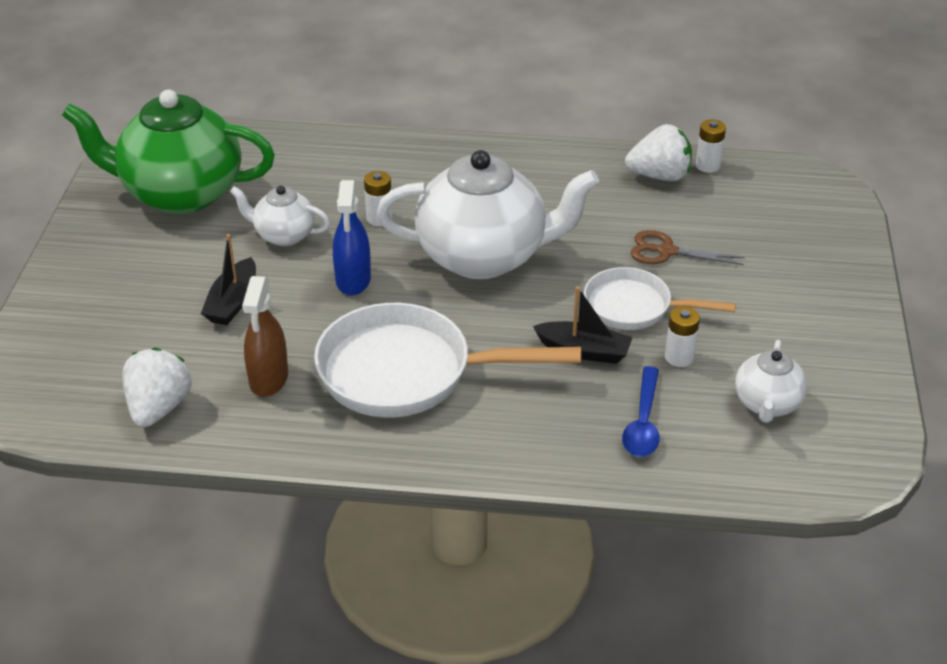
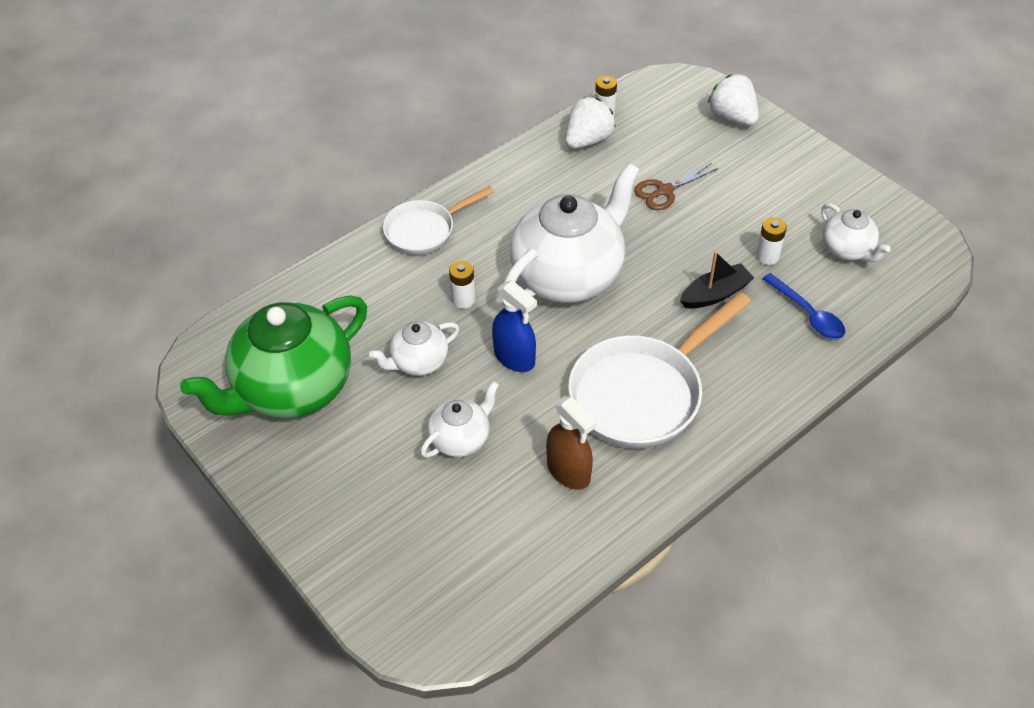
camera: 45 degrees left, 10 degrees up
(158, 408) = (531, 555): white strawberry -> white strawberry (732, 117)
(233, 302) = (461, 439): black boat -> white teapot
(634, 307) = (700, 243): white pan -> white pan (425, 230)

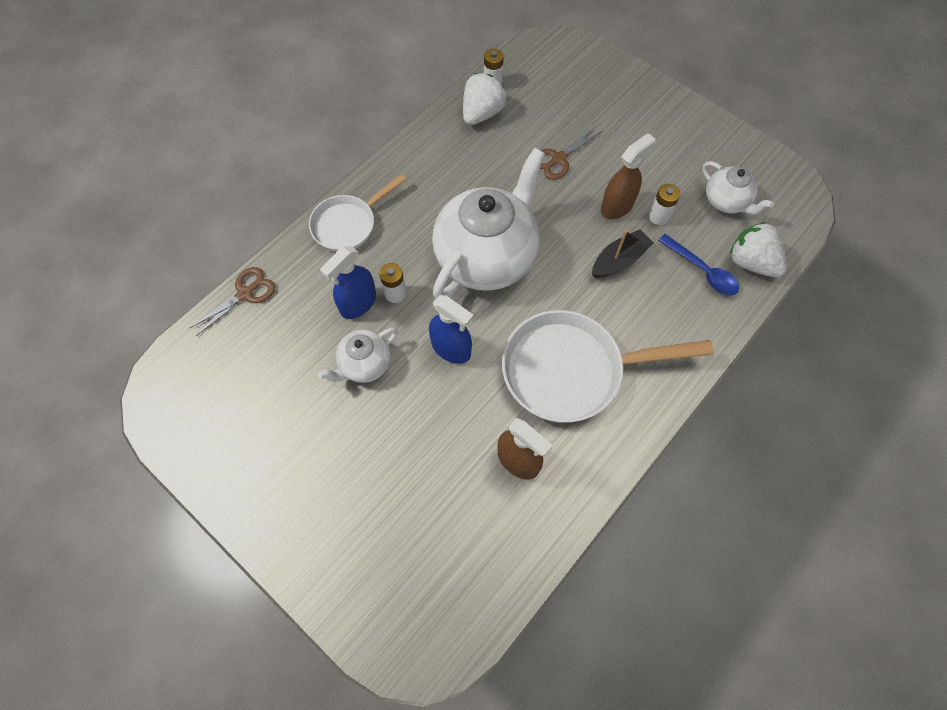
camera: 10 degrees left, 15 degrees up
(293, 389) = (252, 408): green teapot -> none
(305, 283) = (245, 294): none -> brown scissors
(422, 305) = (358, 303): none -> blue spray bottle
(461, 439) = (416, 440): white teapot -> none
(642, 393) = (571, 371): white pan -> white pan turned 45 degrees clockwise
(722, 242) = (617, 206): none -> brown spray bottle
(732, 117) = (606, 76): white strawberry -> white strawberry (751, 262)

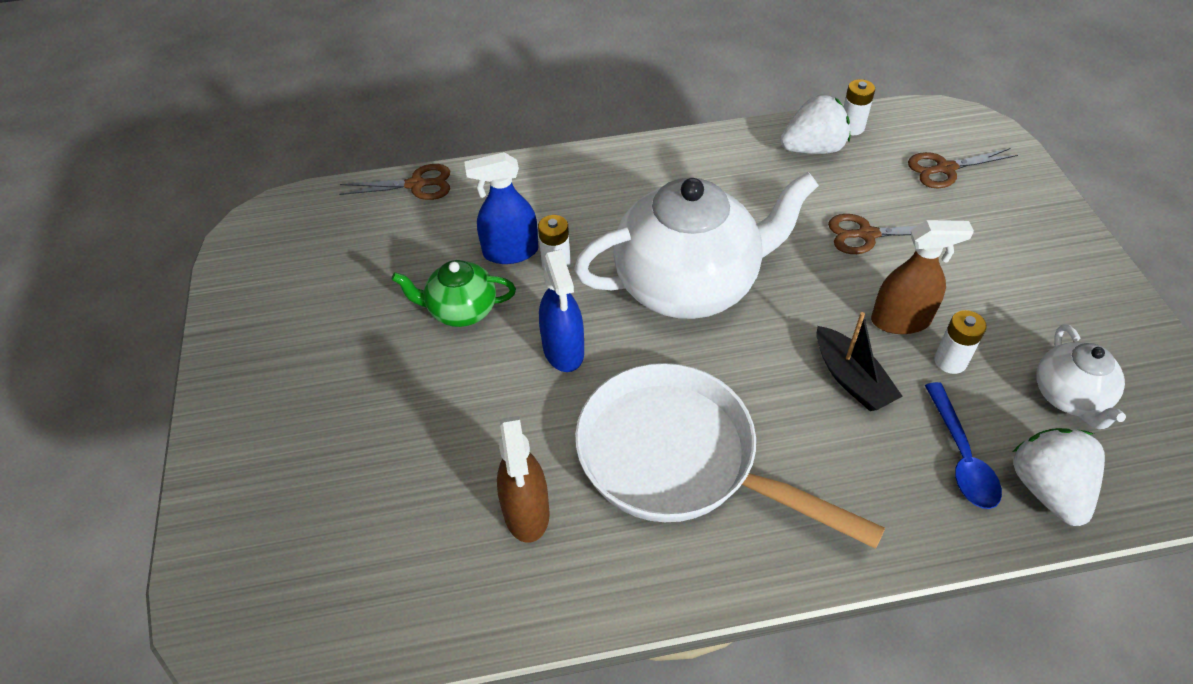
camera: 40 degrees right, 15 degrees down
(348, 224) = (570, 178): white pan -> none
(364, 364) = (461, 310): white teapot -> green teapot
(567, 85) = (945, 169): none -> brown scissors
(619, 260) = (851, 379): black boat -> black boat turned 60 degrees clockwise

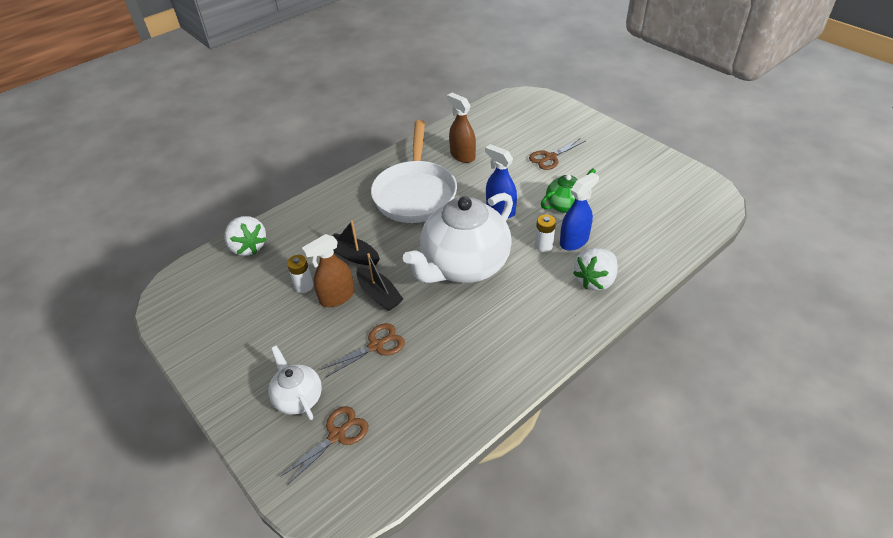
camera: 150 degrees right, 5 degrees down
(416, 185) = (671, 253): brown scissors -> brown scissors (550, 157)
(679, 460) = (415, 193): white pan -> white pan turned 90 degrees clockwise
(812, 149) = (446, 406): white strawberry -> white strawberry (595, 280)
(835, 297) = (379, 295): none -> black boat
(851, 127) = (426, 447): white battery -> none
(961, 457) = (290, 244): blue spoon -> none
(1069, 397) = (237, 293): white teapot -> white teapot (298, 398)

